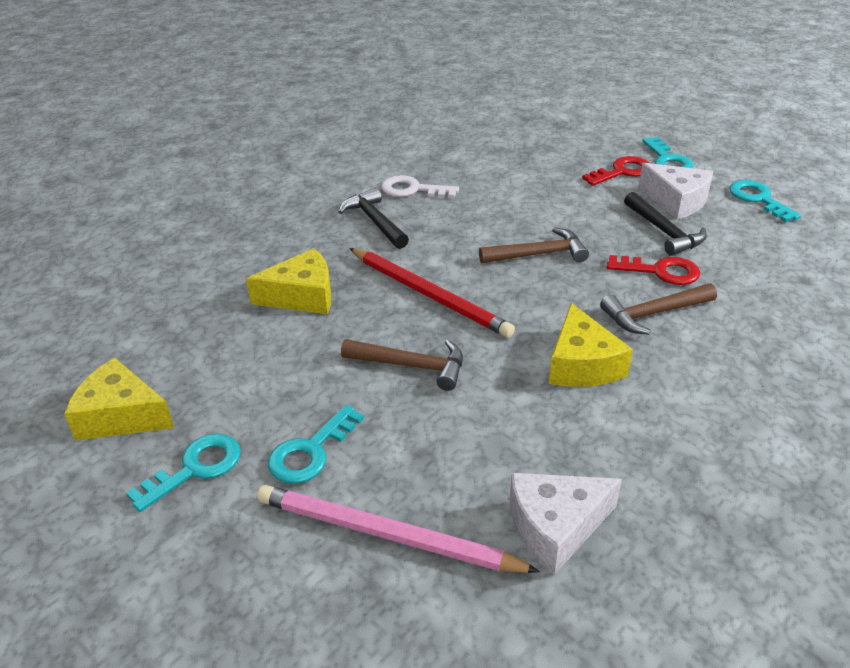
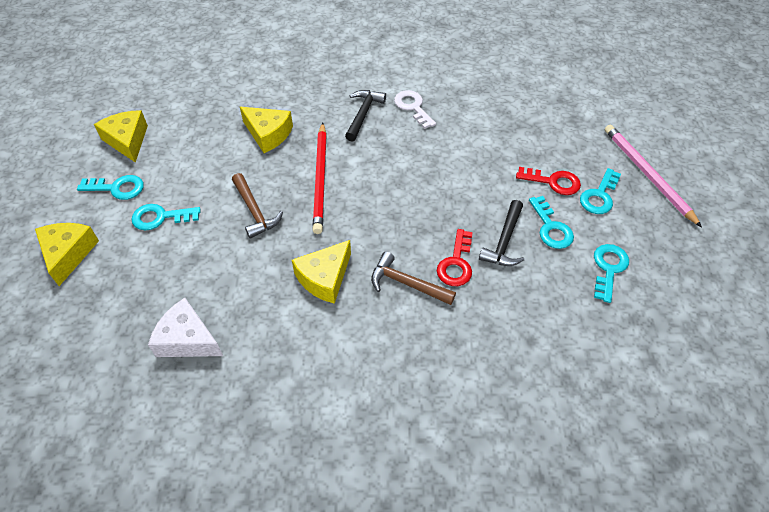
camera: 45 degrees right, 15 degrees up
(250, 583) = (68, 254): none -> yellow cheese
(386, 534) = (131, 279): pink pencil -> pink pencil (647, 175)
(539, 254) = (410, 199): brown hammer -> none
(661, 271) = (456, 263): red key -> red key turned 45 degrees clockwise
(677, 201) = (551, 228): white cheese -> turquoise key

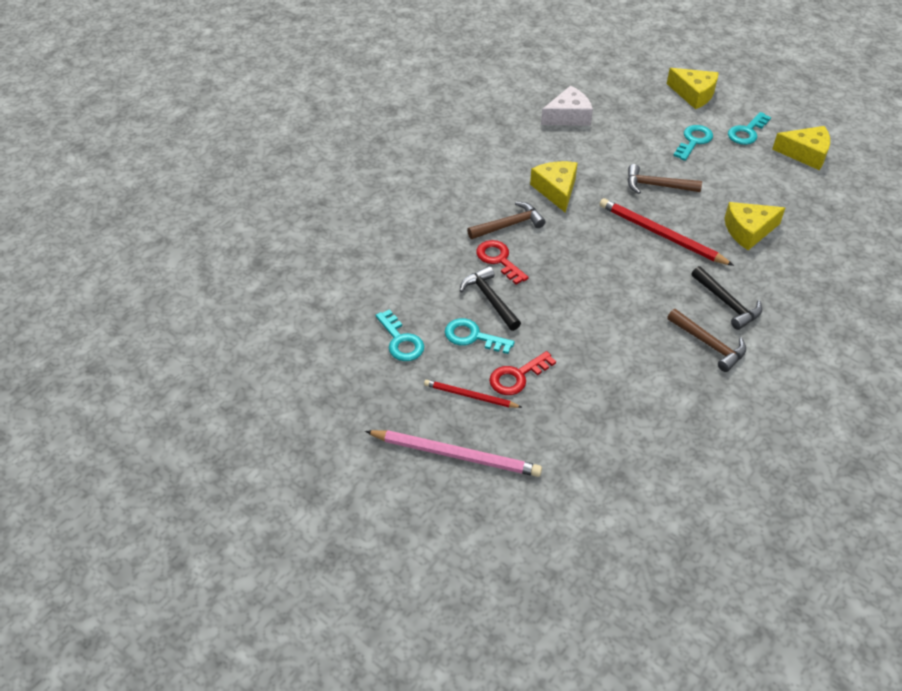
camera: 130 degrees right, 5 degrees down
(413, 107) = (709, 344): white key -> brown hammer
(599, 196) = (470, 396): turquoise key -> red pencil

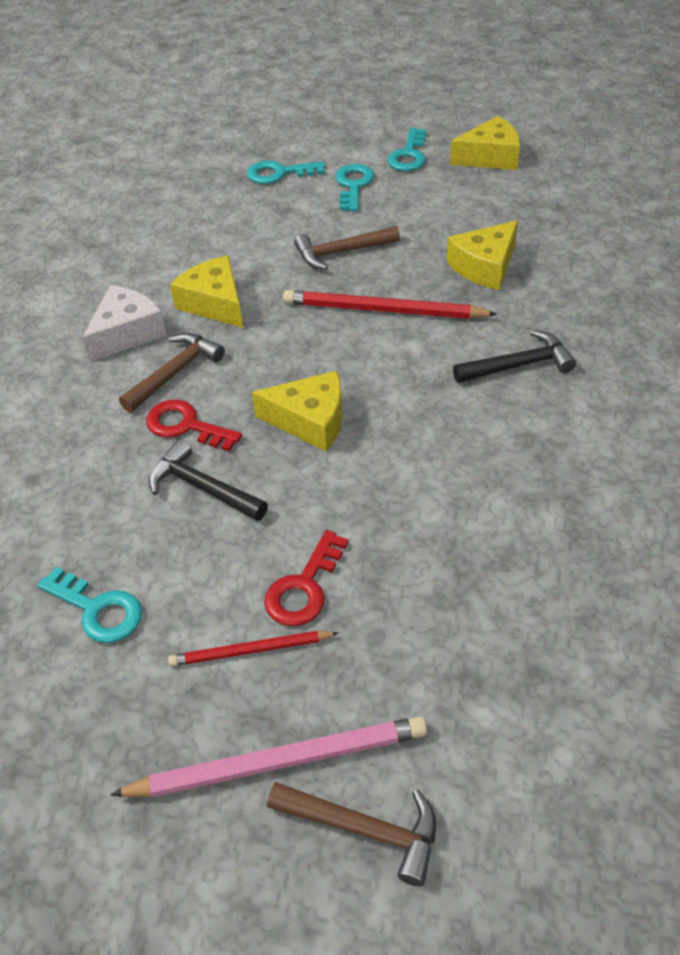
camera: 25 degrees left, 0 degrees up
(472, 336) = (206, 554): turquoise key -> turquoise key (279, 173)
(568, 116) = (180, 207): white cheese -> white cheese (127, 333)
(694, 94) = (320, 133): yellow cheese -> yellow cheese (310, 420)
(709, 344) = (531, 428): brown hammer -> brown hammer (365, 829)
(727, 303) = (519, 365): black hammer -> black hammer turned 45 degrees counterclockwise

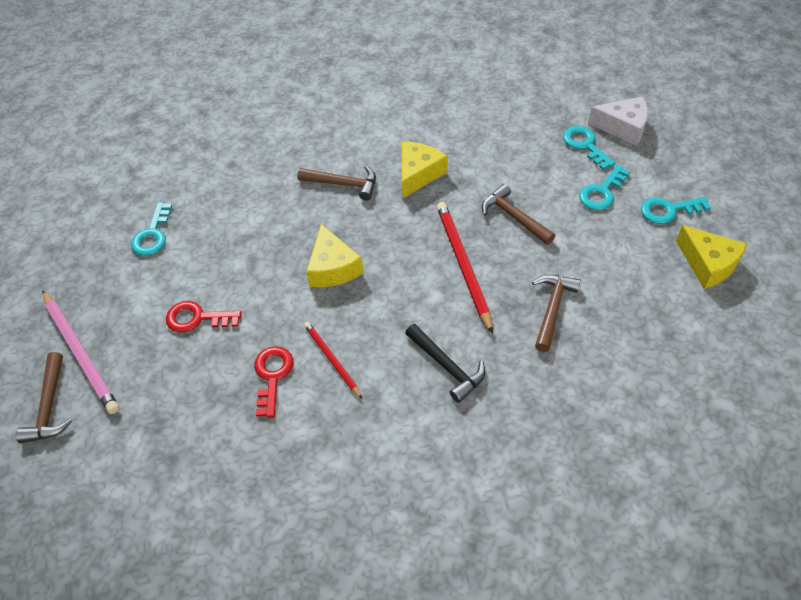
camera: 65 degrees right, 5 degrees up
(127, 333) = (367, 146): white cheese -> white cheese (623, 127)
(185, 425) = (300, 209): red key -> red key (272, 376)
(202, 487) = (254, 239): black hammer -> none
(250, 650) = (146, 311): red pencil -> red pencil (332, 359)
(353, 185) = (601, 192): turquoise key -> turquoise key turned 150 degrees clockwise
(485, 266) = (552, 309): yellow cheese -> brown hammer

